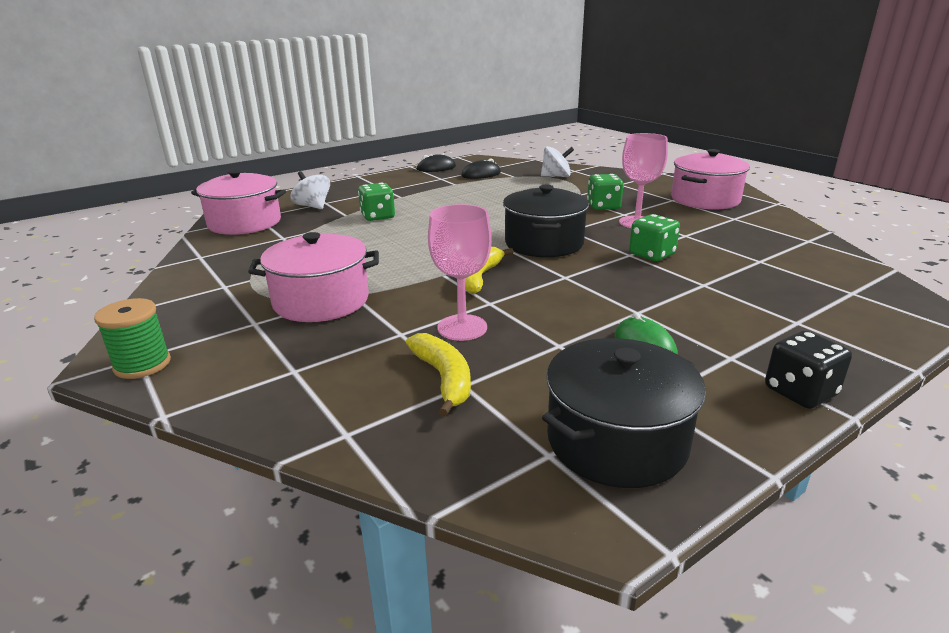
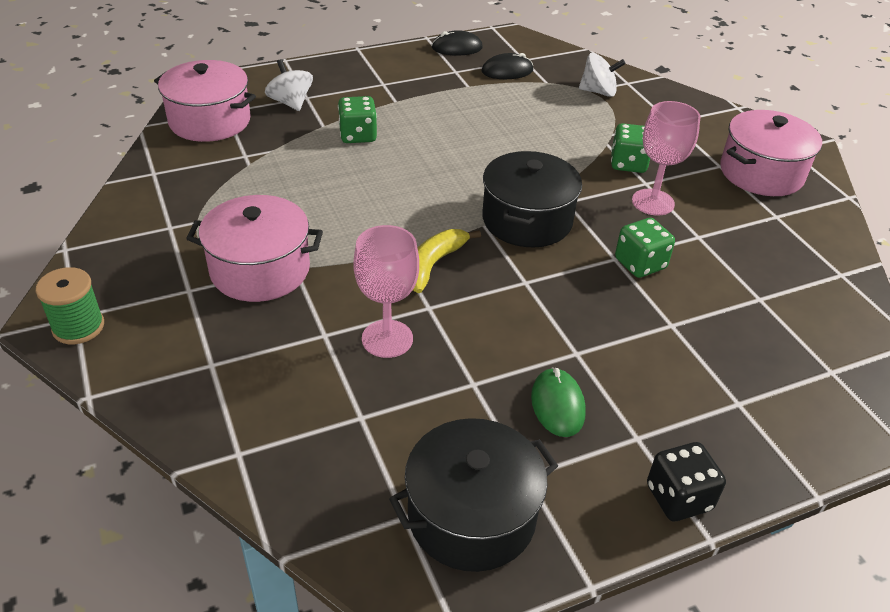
camera: 10 degrees right, 15 degrees up
(444, 378) = (345, 405): yellow banana -> none

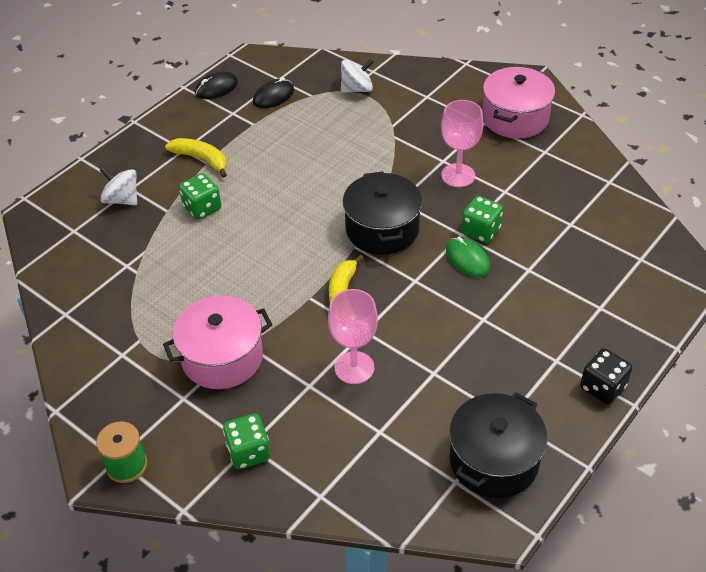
camera: 25 degrees left, 5 degrees up
(210, 121) = (69, 245): pink pot -> none
(393, 97) = (201, 159): none -> yellow banana
(557, 405) = (495, 361): green mouse -> green mouse (467, 259)
(628, 164) = (420, 148): green dice -> green dice (248, 452)

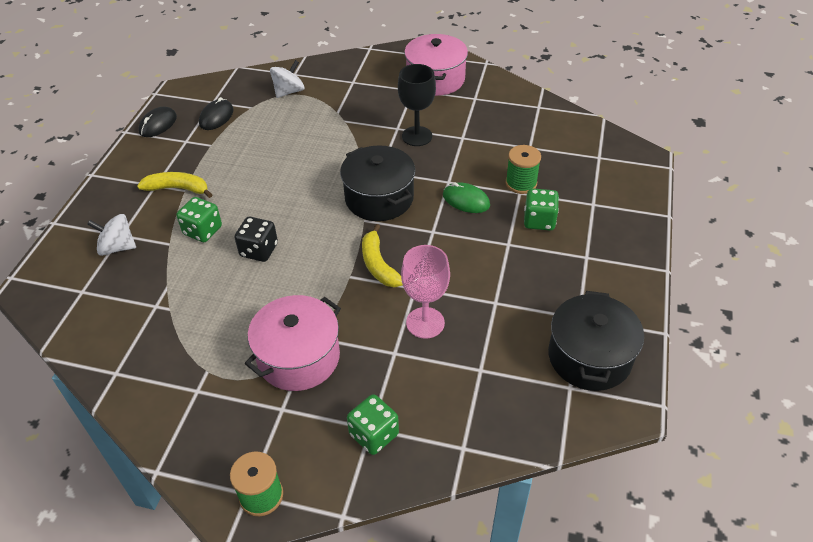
camera: 25 degrees left, 0 degrees up
(458, 175) = (417, 136): pink goblet -> black goblet
(480, 231) = (462, 174): green dice -> green dice (539, 221)
(536, 260) = (521, 183): none -> green spool
(602, 387) = (635, 265): black dice -> black dice (259, 250)

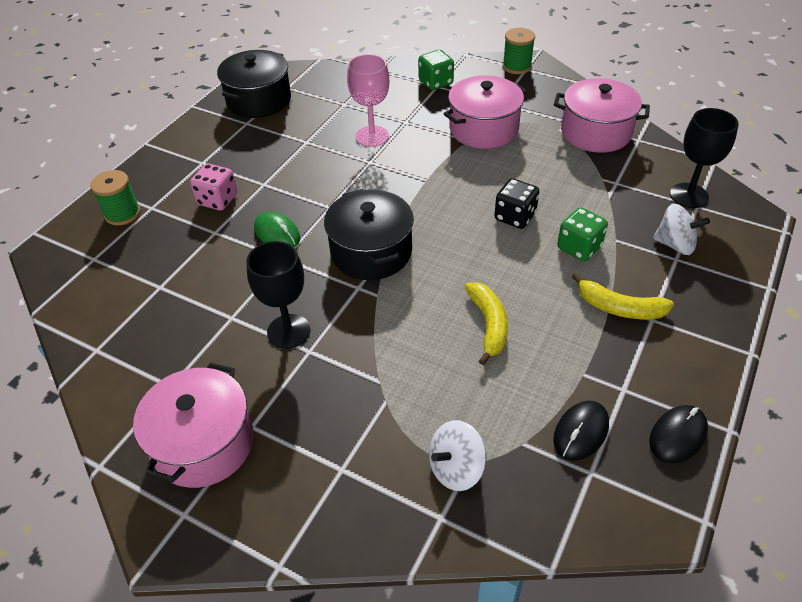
camera: 165 degrees left, 0 degrees up
(85, 302) = (689, 195): none -> black goblet
(164, 375) = (595, 132): none -> pink pot
(378, 264) = (396, 185): yellow banana -> yellow banana (488, 325)
(521, 183) = (205, 242): green spool -> green spool (122, 214)
(539, 221) = (218, 200): green dice -> pink dice

